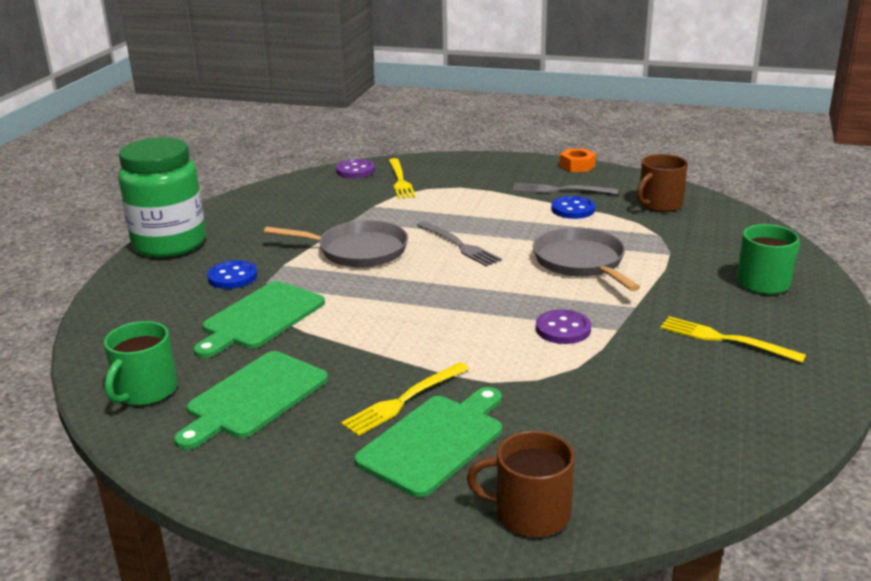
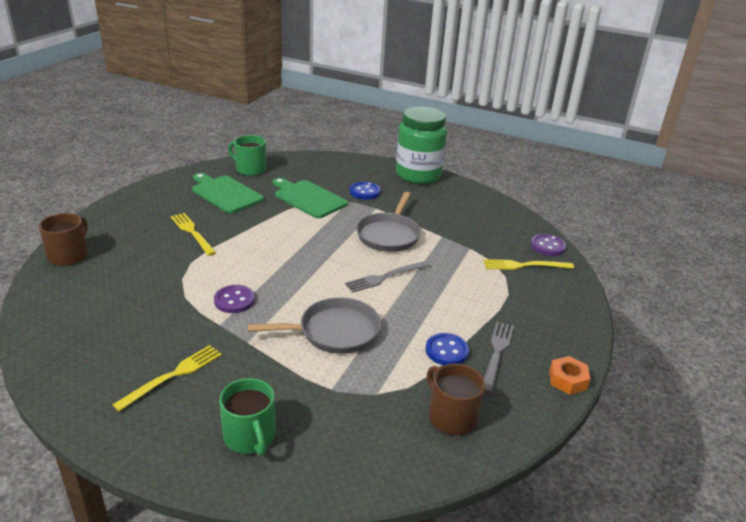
camera: 95 degrees right, 5 degrees up
(434, 441) = (148, 237): green cutting board -> none

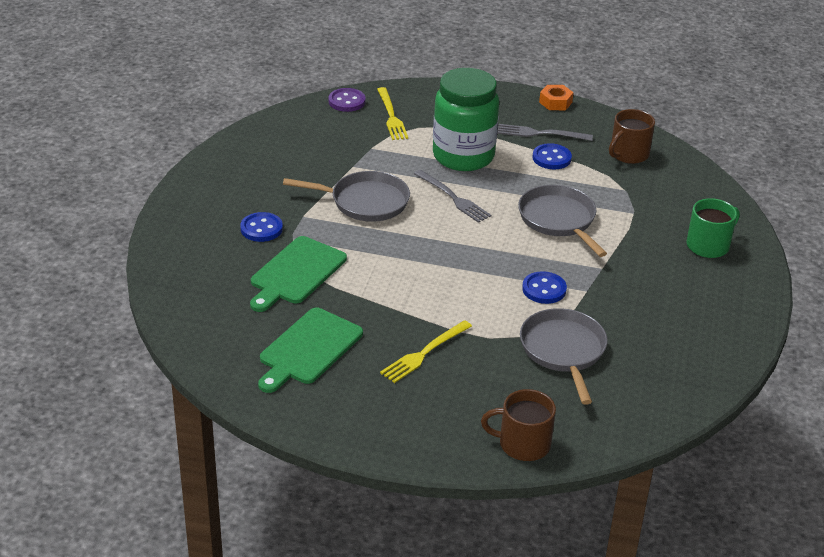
camera: 100 degrees left, 5 degrees up
(151, 294) = (563, 350): none -> grey pan
(173, 375) = (670, 302): yellow fork -> none
(234, 300) = (544, 289): purple button -> blue button
(250, 169) = (221, 341): green mug -> none
(418, 175) = (195, 189): green jar -> green jar (463, 156)

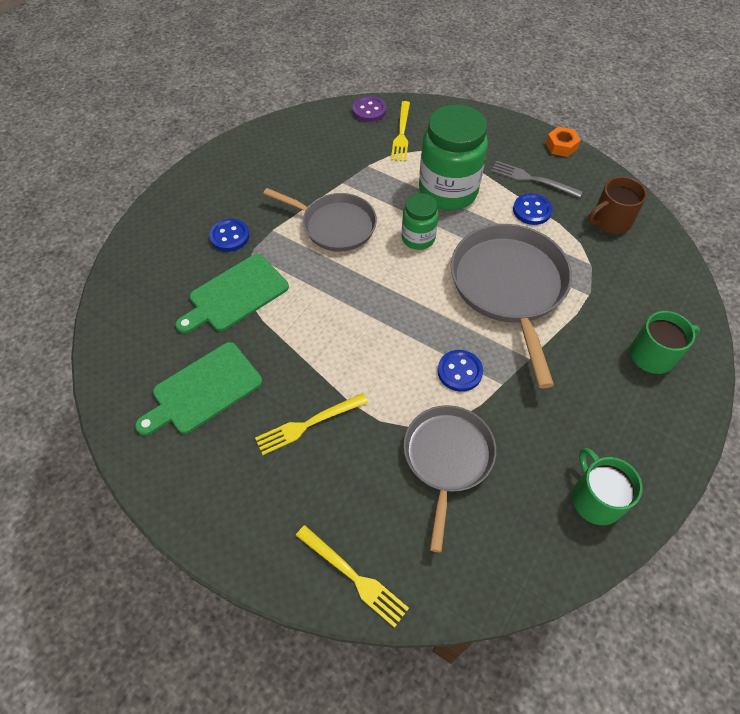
camera: 20 degrees right, 20 degrees up
(453, 198) = (418, 238): grey fork -> green jar
(523, 444) = (354, 577): brown mug -> yellow fork
(558, 220) = (509, 286): grey pan -> grey pan, size x1.53
(702, 351) = (596, 498): none -> green mug

